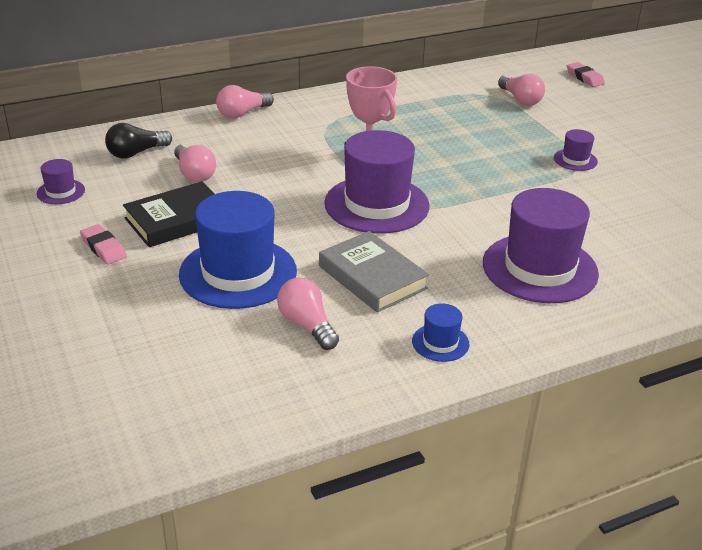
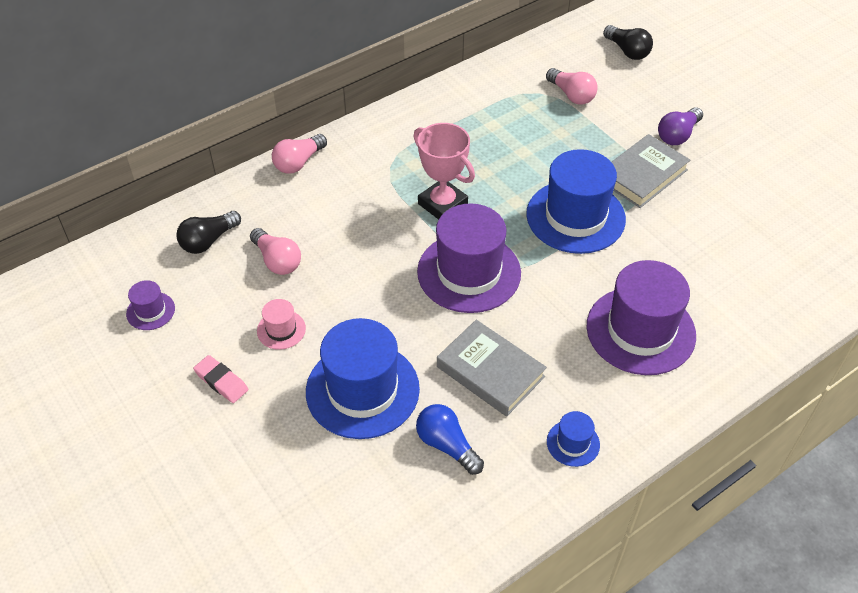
camera: 10 degrees left, 15 degrees up
(177, 220) = (281, 330): black book -> pink hat
(307, 325) = (447, 445): pink light bulb -> blue light bulb
(497, 180) = (575, 216): none -> blue hat
(575, 160) = (642, 175): purple hat -> grey book
(584, 78) = (627, 51): pink eraser -> black light bulb
(619, 137) = (677, 135): none -> purple light bulb

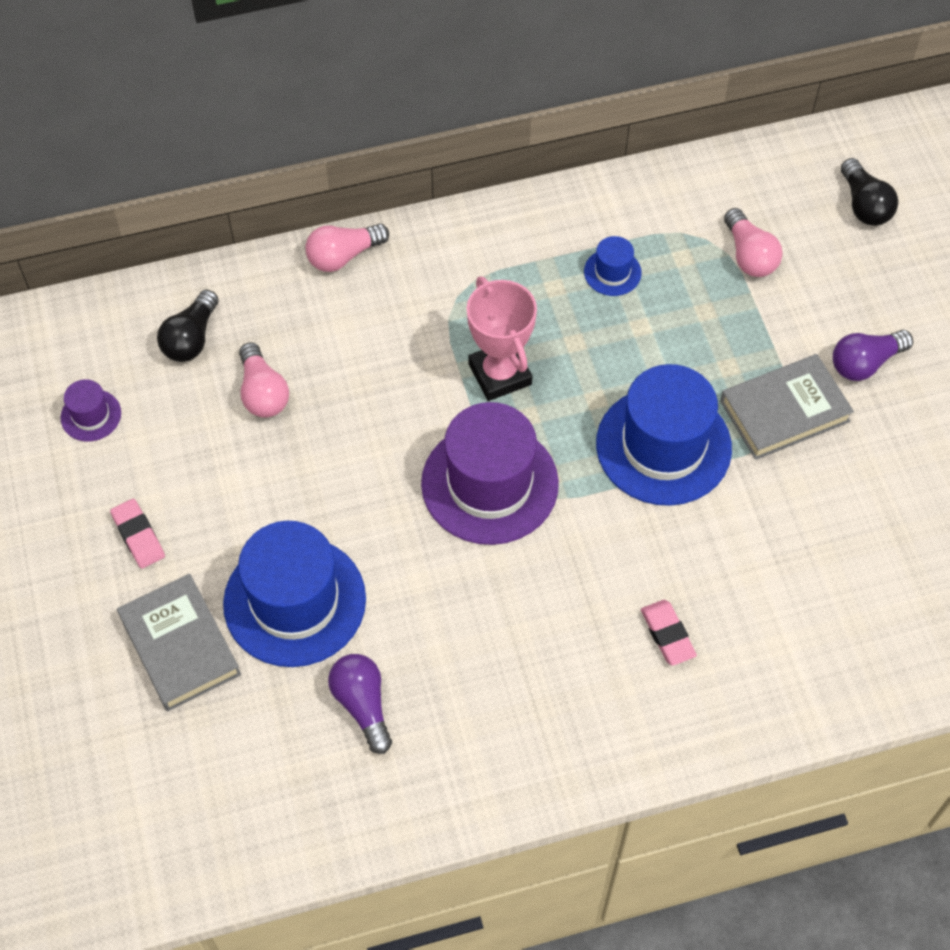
camera: 20 degrees right, 10 degrees up
(208, 241) = (191, 338): black light bulb -> black light bulb turned 45 degrees counterclockwise
(281, 330) = (231, 490): pink hat -> none
(447, 445) = (362, 705): blue light bulb -> purple light bulb
(490, 371) = (455, 628): grey book -> grey book (180, 646)
(573, 443) = (511, 753): blue hat -> blue hat (612, 272)
(640, 330) = (667, 634): purple hat -> pink eraser

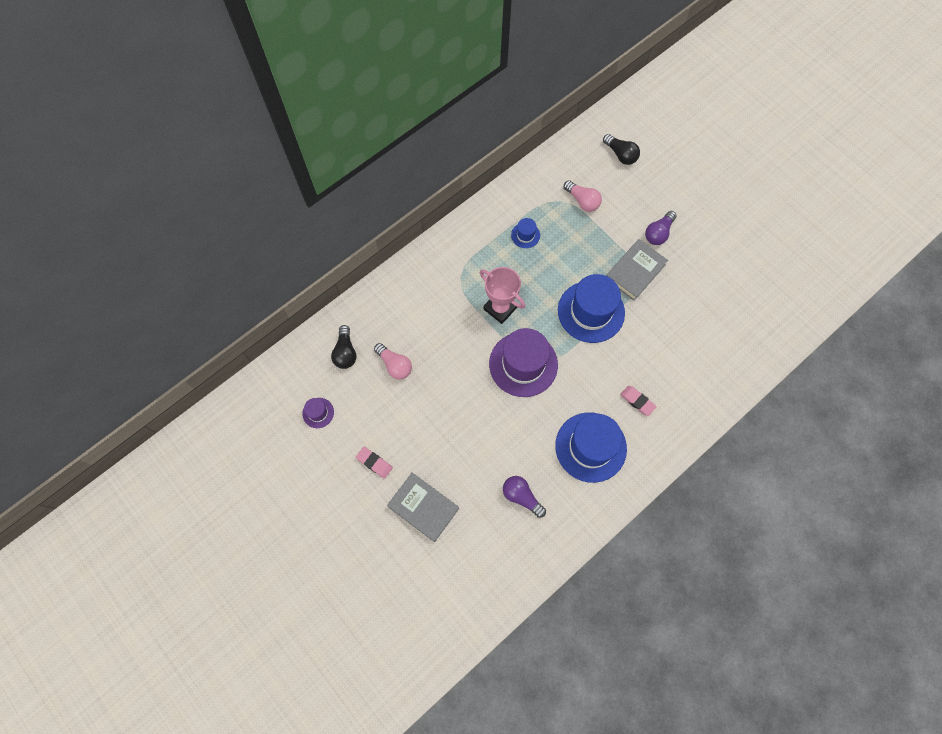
camera: 25 degrees left, 10 degrees up
(294, 601) = (464, 461): blue hat -> blue hat (590, 447)
(343, 256) = (396, 279): pink light bulb -> none

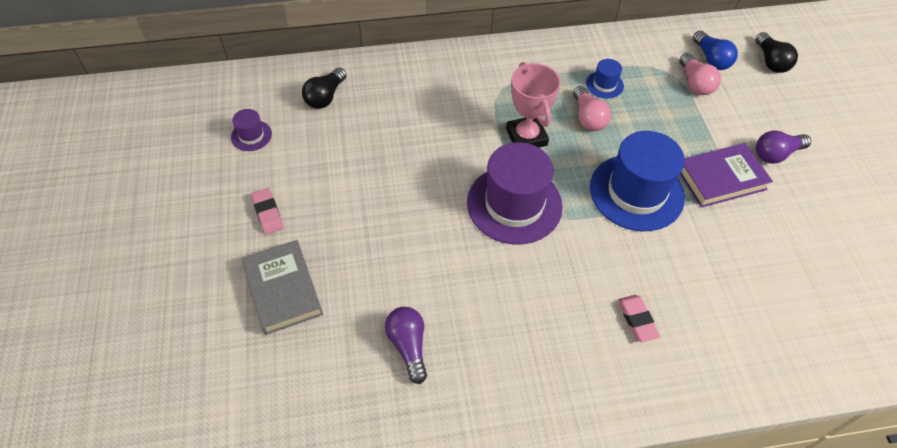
camera: 30 degrees right, 15 degrees down
(395, 365) = (367, 133): pink light bulb -> pink light bulb (588, 118)
(582, 174) = (711, 59): none -> blue light bulb
(590, 447) = (538, 339): blue hat -> none
(635, 271) = (721, 178): grey book -> purple book

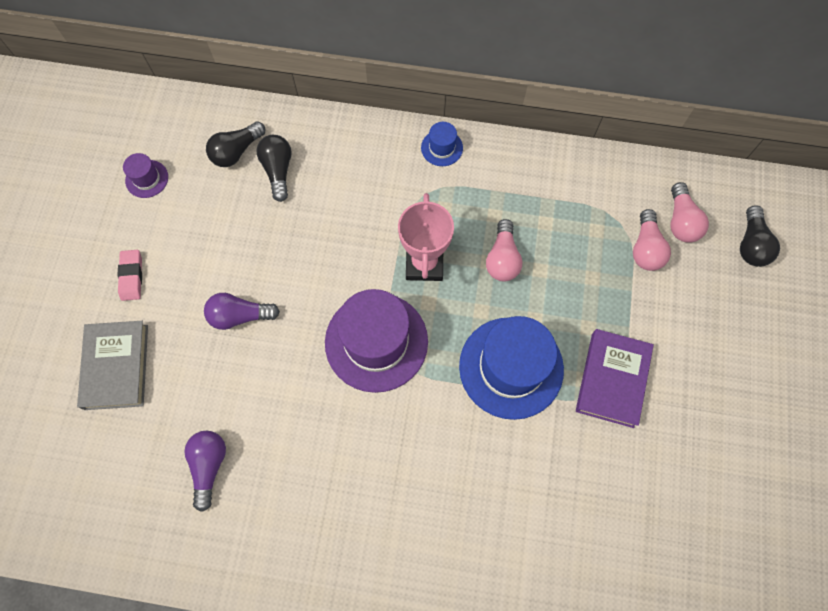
camera: 20 degrees right, 15 degrees up
(369, 102) = (278, 170): none -> black light bulb
(604, 84) = (540, 221): blue hat -> blue hat (442, 148)
(637, 320) = (441, 513): pink eraser -> none
(711, 59) = (681, 221): blue light bulb -> pink light bulb
(721, 178) = (612, 379): purple book -> purple book turned 75 degrees counterclockwise
(776, 154) = (691, 368): purple light bulb -> purple light bulb (240, 316)

